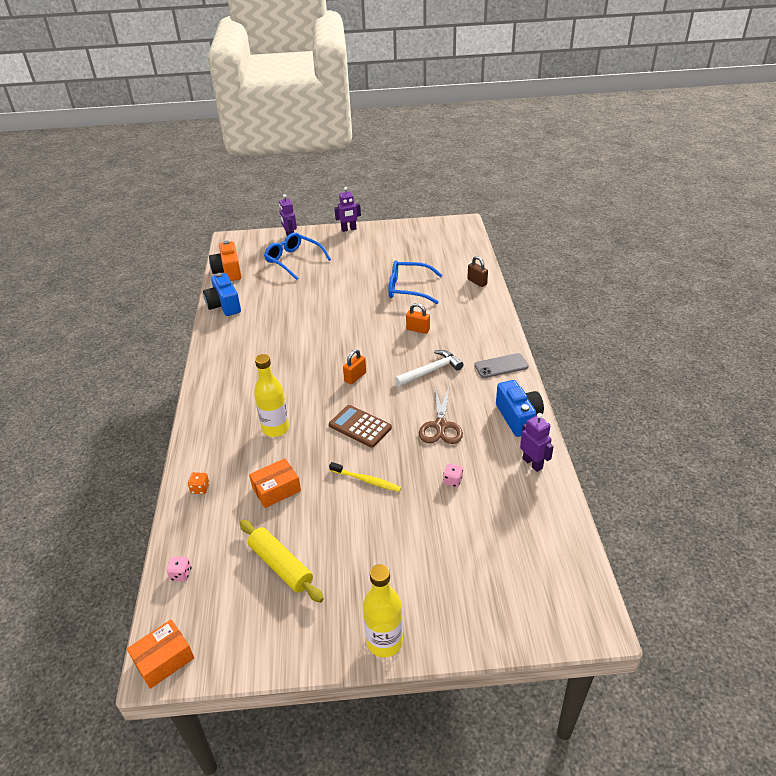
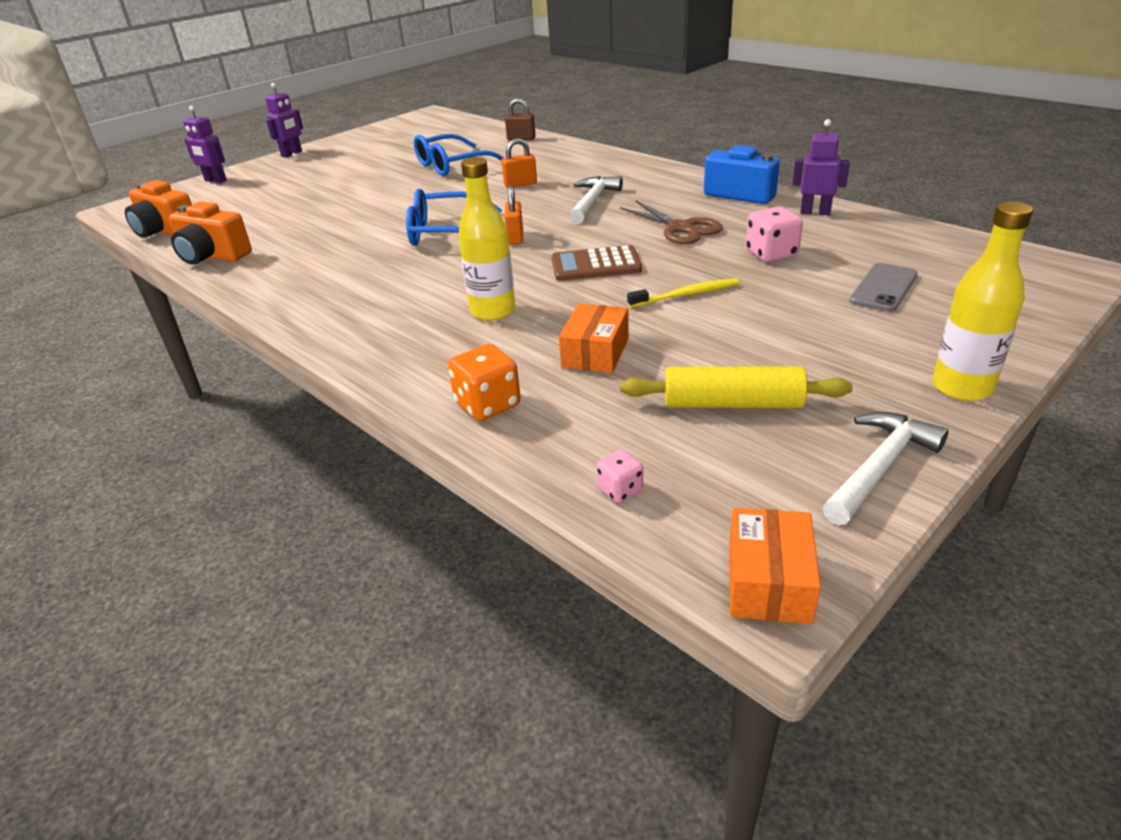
camera: 40 degrees left, 5 degrees down
(200, 489) = (487, 405): orange dice -> orange dice, size x1.75
(224, 305) = (212, 256): blue camera -> orange camera
(278, 649) = (879, 468): none -> white hammer
(294, 260) = (257, 194): blue glasses -> blue glasses (446, 232)
(452, 481) = (771, 254): pink dice -> pink dice, size x1.75
(501, 366) = (656, 174): grey phone -> grey phone (883, 288)

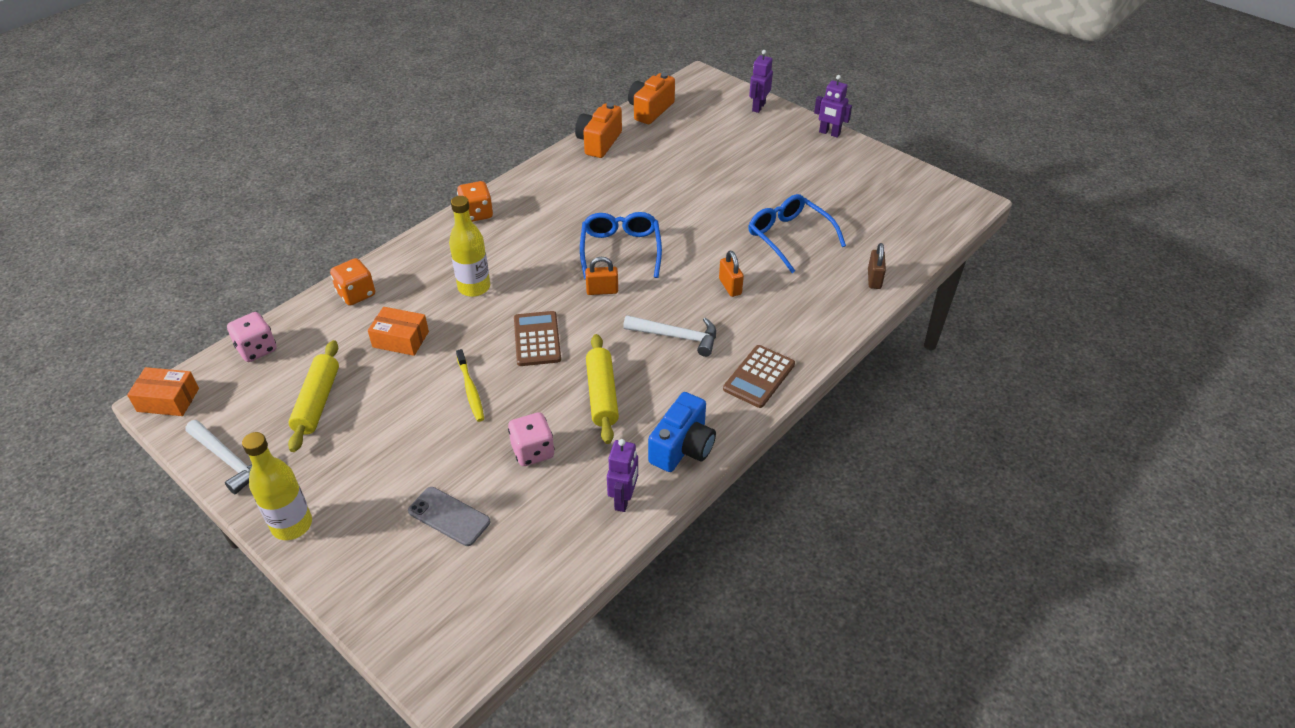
camera: 85 degrees right, 10 degrees up
(325, 325) = (477, 214): none -> orange dice
(620, 490) = (257, 349): pink dice -> pink dice, size x1.75
(646, 171) = (759, 377): none -> brown calculator
(680, 228) = (602, 395): brown scissors -> yellow rolling pin

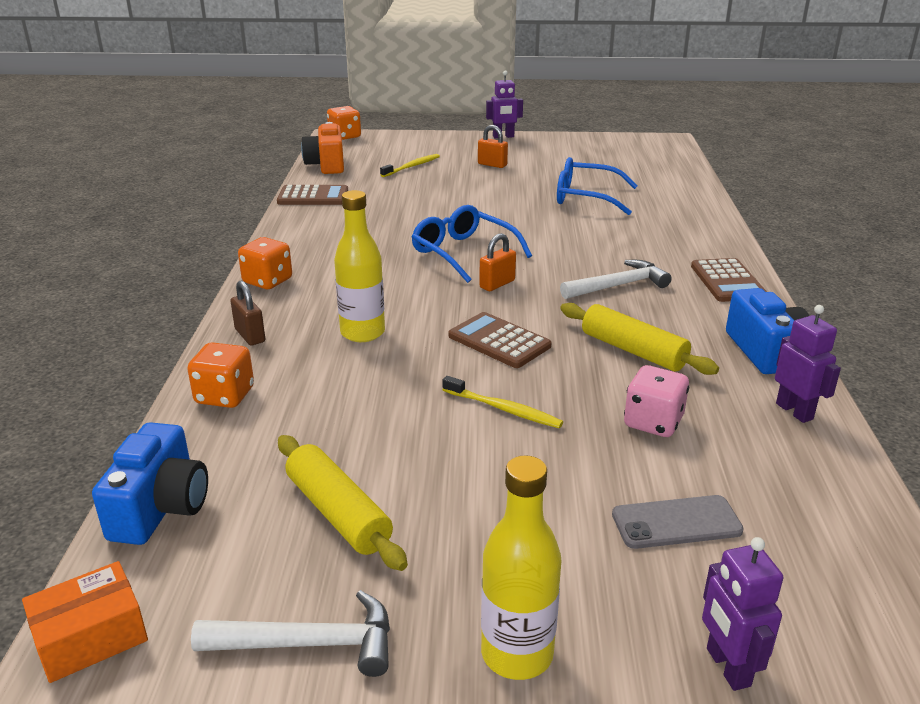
camera: 40 degrees left, 15 degrees down
(257, 349) = (161, 508): pink dice -> blue camera
(400, 339) = (350, 407): orange box -> none
(599, 142) = (313, 196): orange camera -> brown calculator
(705, 80) = (345, 136): none -> orange dice
(708, 139) = (412, 166): none -> yellow toothbrush
(730, 286) = (598, 240): orange padlock -> orange padlock (492, 165)
(758, 107) = (420, 139): purple robot -> purple robot (727, 667)
(874, 279) = (690, 197): brown padlock -> brown padlock (250, 335)

